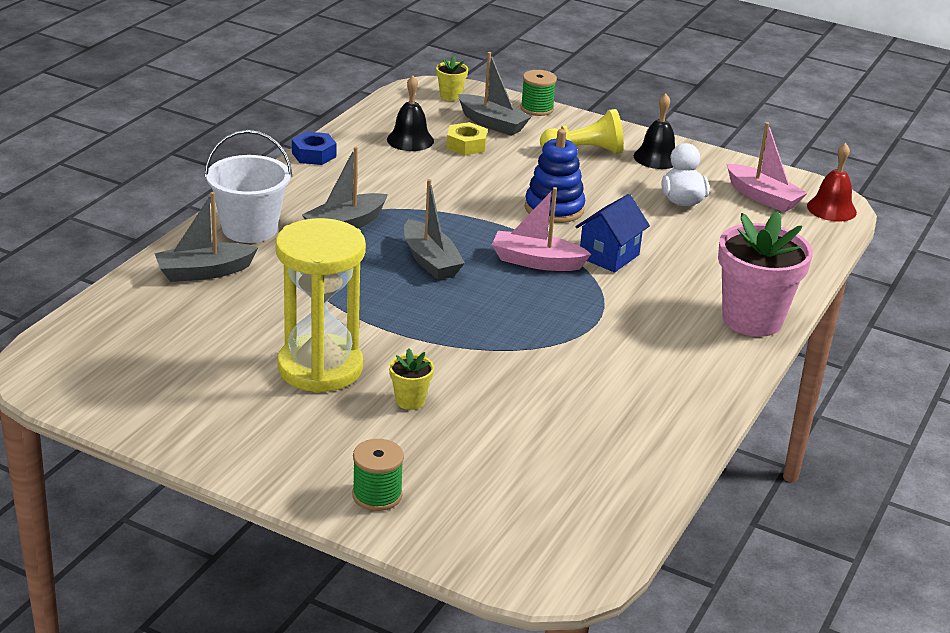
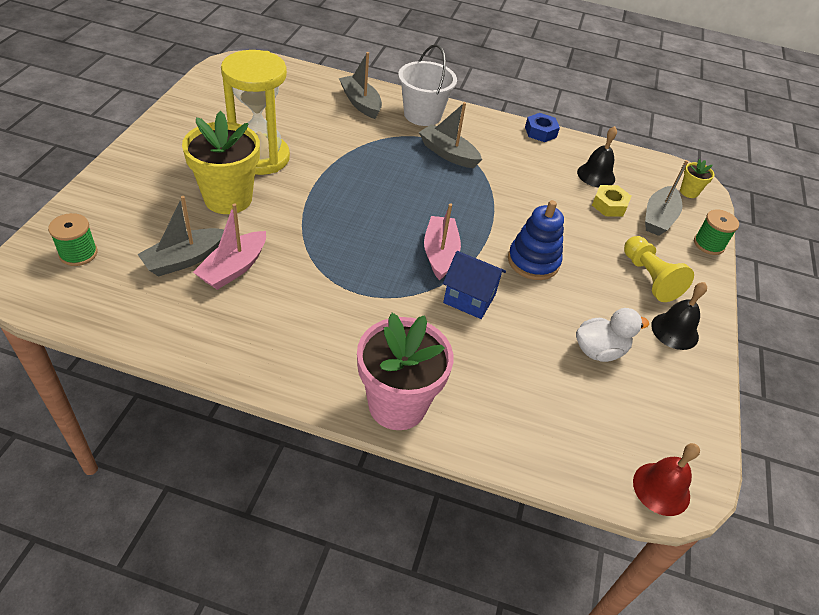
camera: 75 degrees right, 15 degrees up
(377, 495) = (119, 192): green spool -> green spool (78, 253)
(410, 401) = (228, 199): yellow flower pot -> yellow flower pot, size x2.25
(430, 261) = (416, 197): grey boat -> grey boat (184, 259)
(763, 197) = (647, 420): pink boat -> pink boat (234, 268)

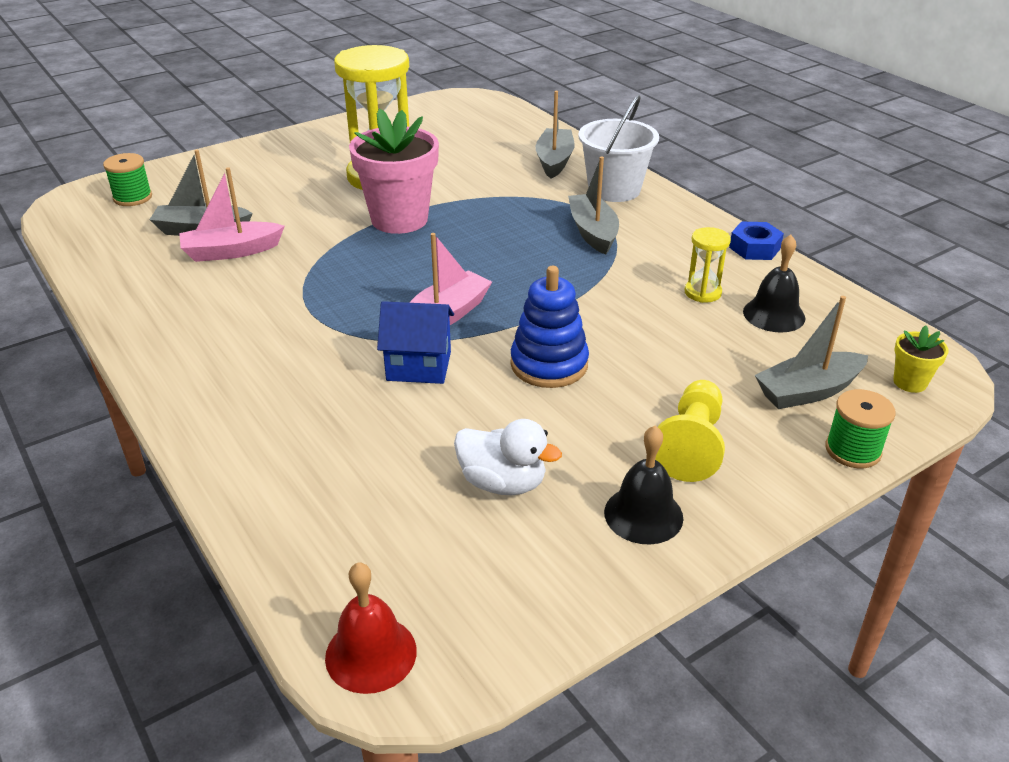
camera: 45 degrees right, 10 degrees down
(228, 199) = (304, 199): yellow flower pot -> none
(397, 405) = (210, 418): pink flower pot -> pink flower pot (399, 219)
(469, 299) = (419, 366): blue house -> blue house turned 60 degrees counterclockwise
(550, 175) = (702, 292): none -> yellow hourglass
(609, 205) = (746, 351): yellow nut -> none

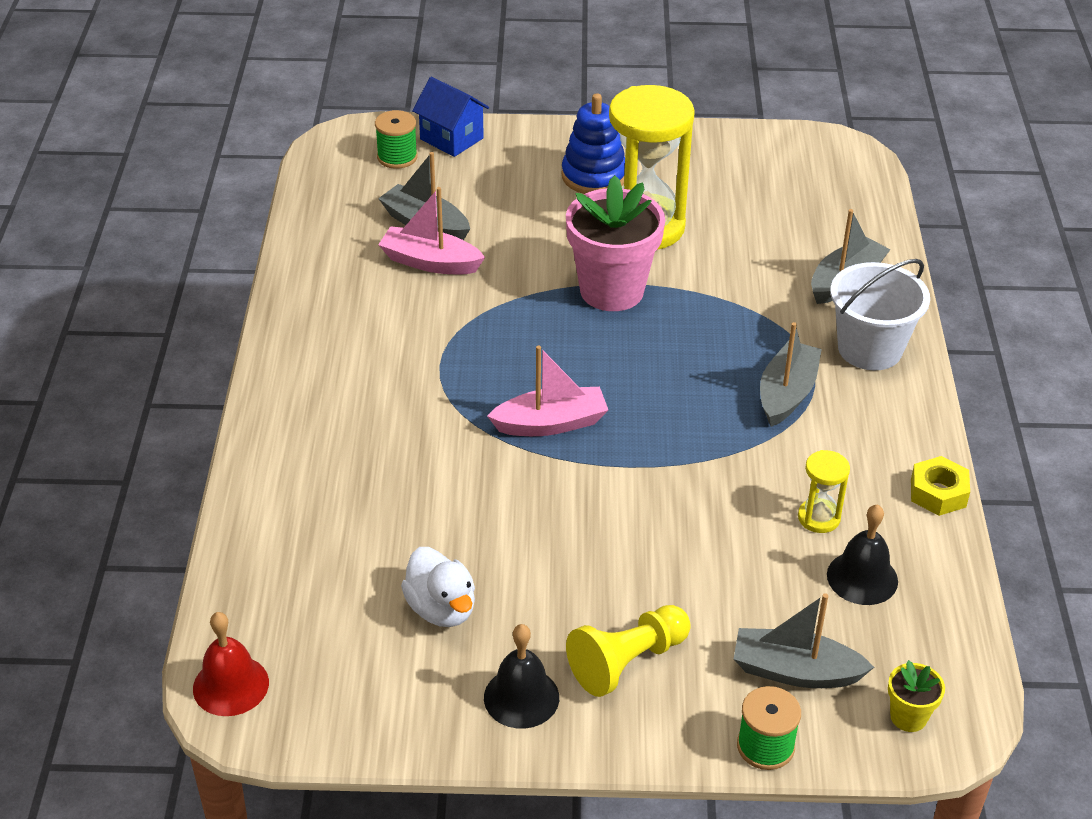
camera: 35 degrees right, 5 degrees up
(419, 366) = (478, 465): blue house -> blue house (451, 139)
(549, 364) = (589, 520): blue stacking toy -> blue stacking toy (594, 176)
(754, 248) = (938, 493): blue nut -> yellow nut

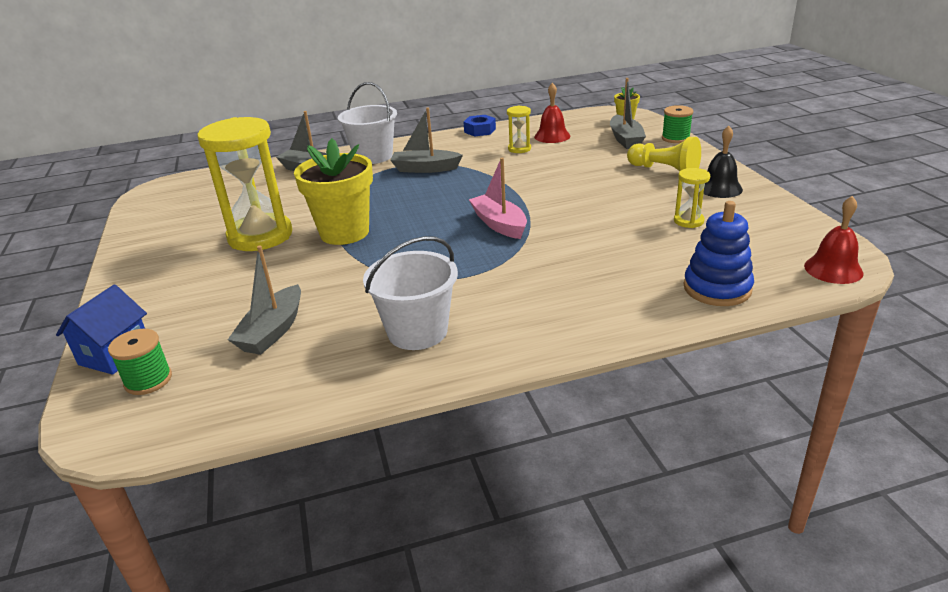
camera: 105 degrees left, 10 degrees down
(357, 312) = (417, 331): none -> white bucket
(430, 262) = (331, 314): pink boat -> none
(441, 609) = (688, 221): white duck -> yellow hourglass
(594, 176) = (188, 268): blue stacking toy -> blue stacking toy (717, 288)
(612, 291) = (344, 233): pink flower pot -> yellow flower pot
(862, 578) = (552, 136): black bell -> red bell
(938, 493) = (480, 130): yellow nut -> blue nut

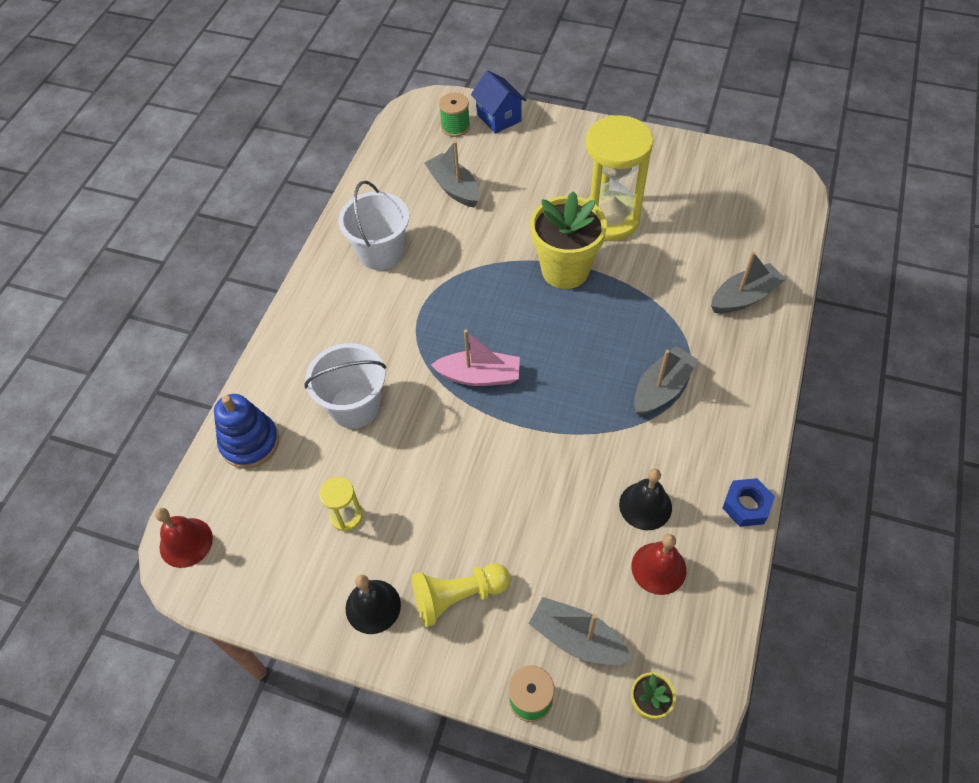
camera: 125 degrees right, 25 degrees up
(373, 156) = (740, 362): white bucket -> white bucket (355, 406)
(519, 149) = (645, 505): yellow hourglass -> black bell

